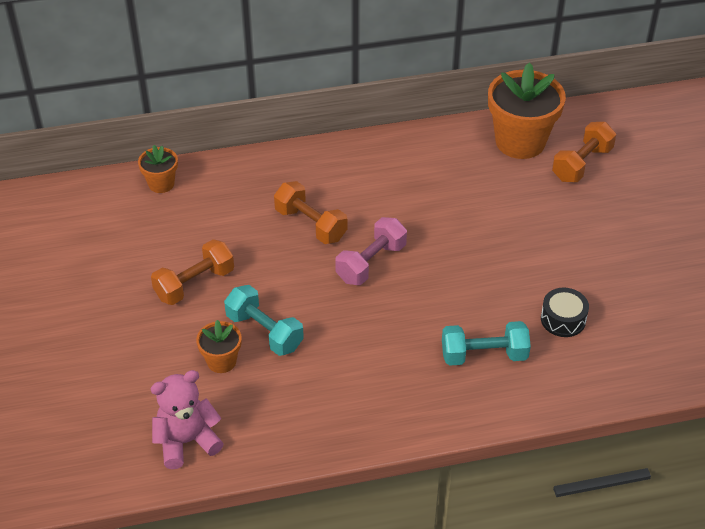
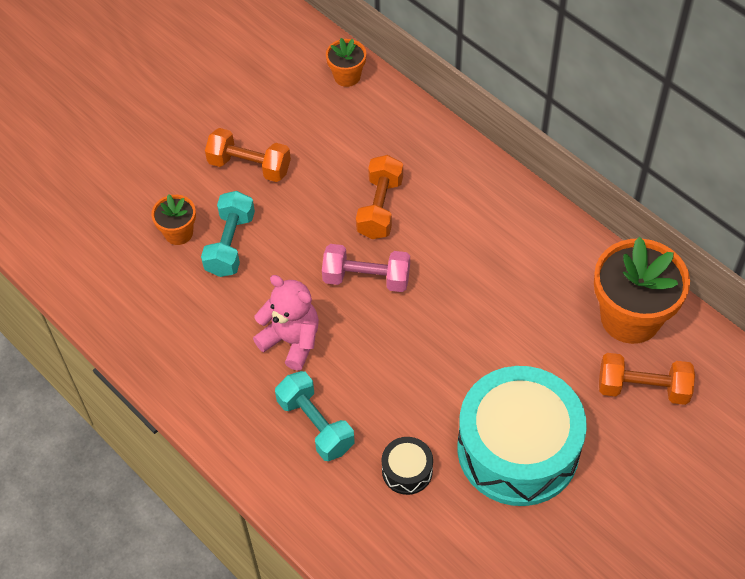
camera: 60 degrees right, 10 degrees up
(187, 441) = (82, 257): pink teddy bear -> pink teddy bear (291, 341)
(586, 250) = (518, 449): none -> turquoise drum

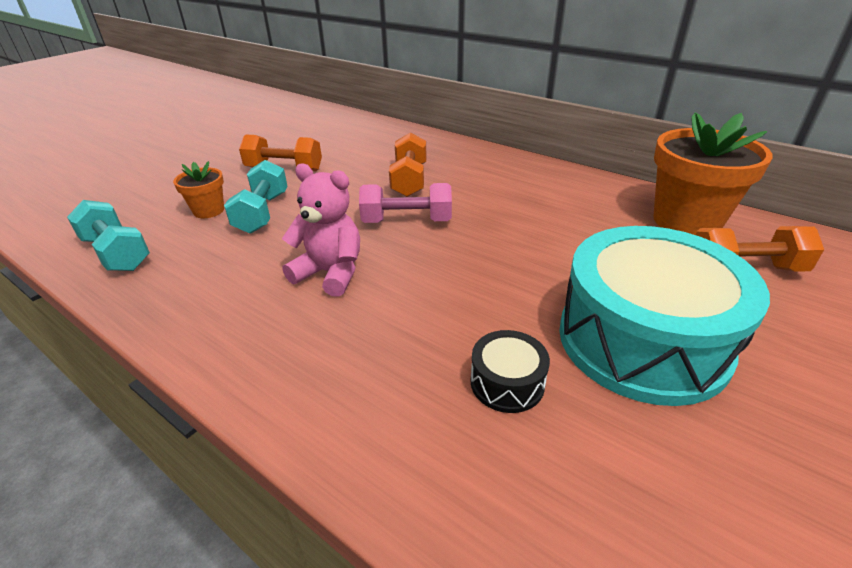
camera: 10 degrees left, 20 degrees down
(315, 425) = (368, 347): turquoise dumbbell -> turquoise dumbbell (117, 253)
(347, 76) = (366, 125): orange flower pot -> none

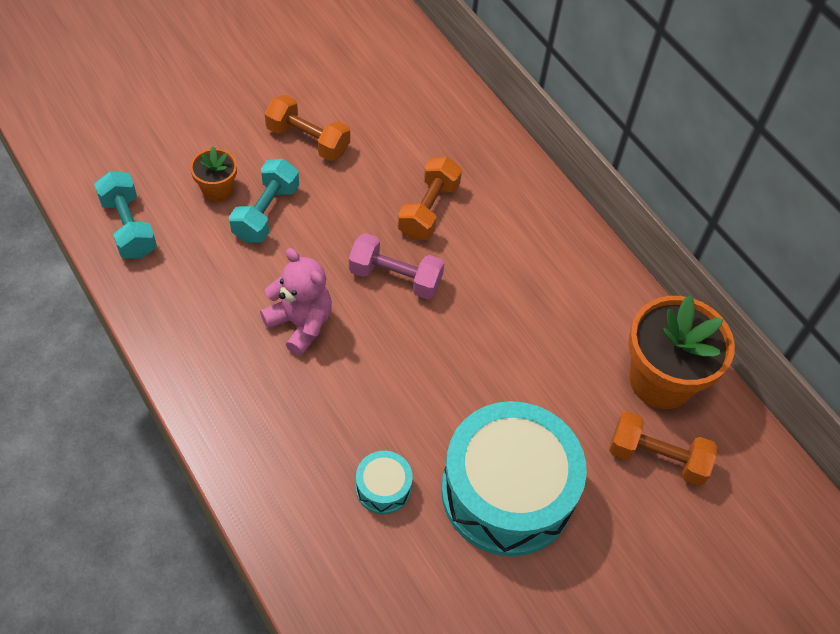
camera: 15 degrees right, 20 degrees up
(507, 383) = (383, 488): black drum -> turquoise drum

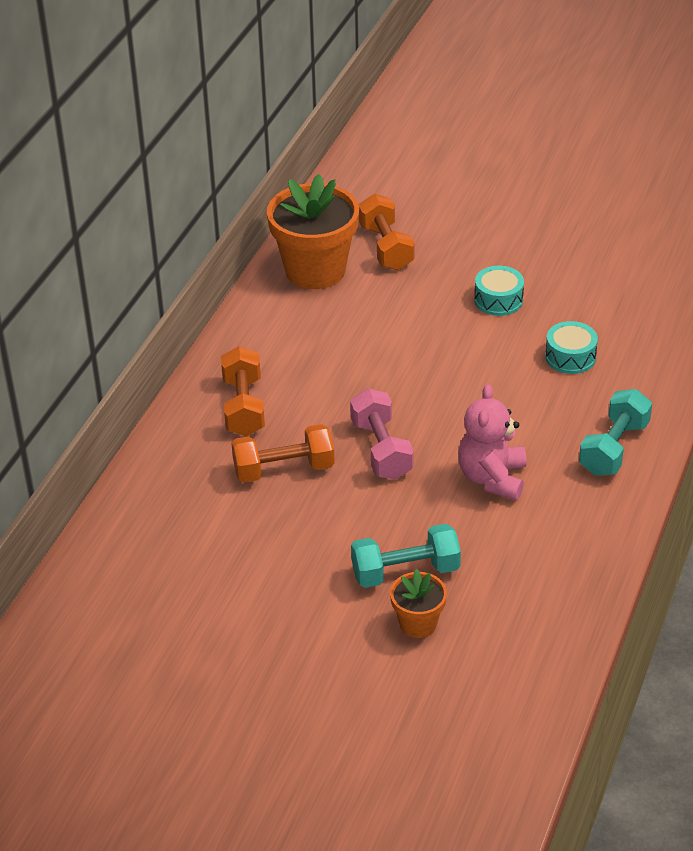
camera: 120 degrees left, 15 degrees down
(129, 227) = (530, 656): turquoise dumbbell -> turquoise dumbbell (614, 448)
(308, 140) = (285, 599): orange dumbbell -> orange dumbbell (243, 407)
(507, 492) = (498, 300): turquoise drum -> turquoise drum, size x0.41

